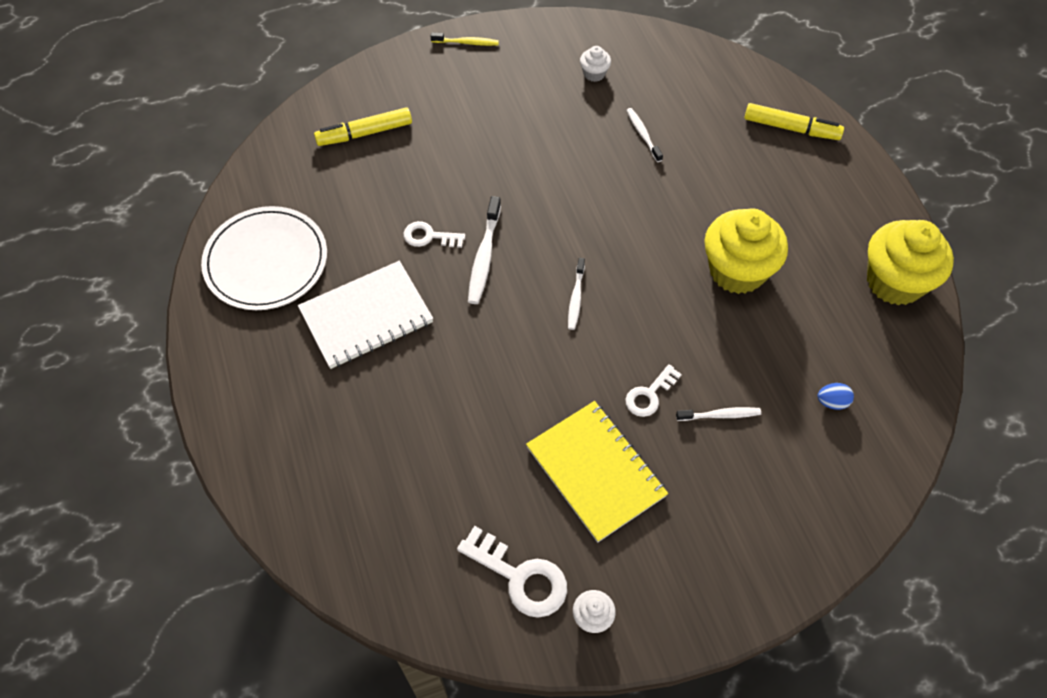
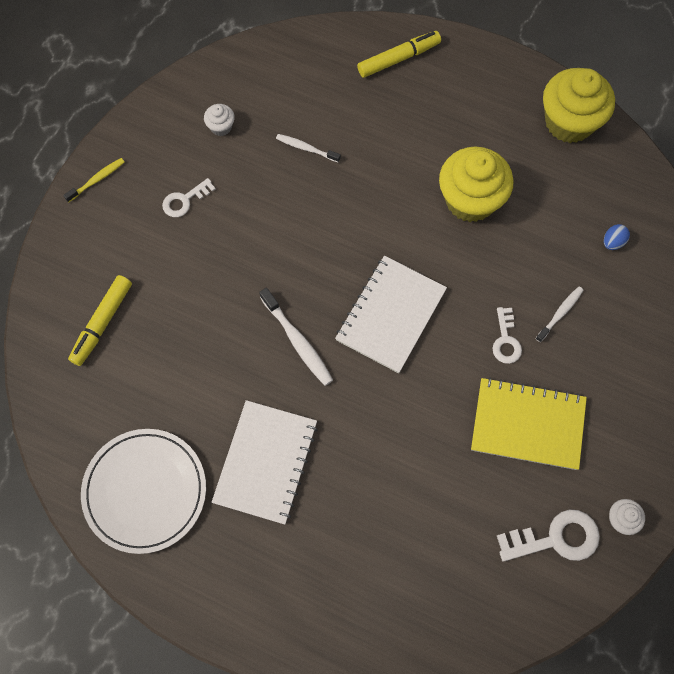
camera: 45 degrees left, 10 degrees up
(429, 236) = (242, 361): white key -> white key (184, 200)
(576, 298) = (390, 315): white toothbrush -> white notebook

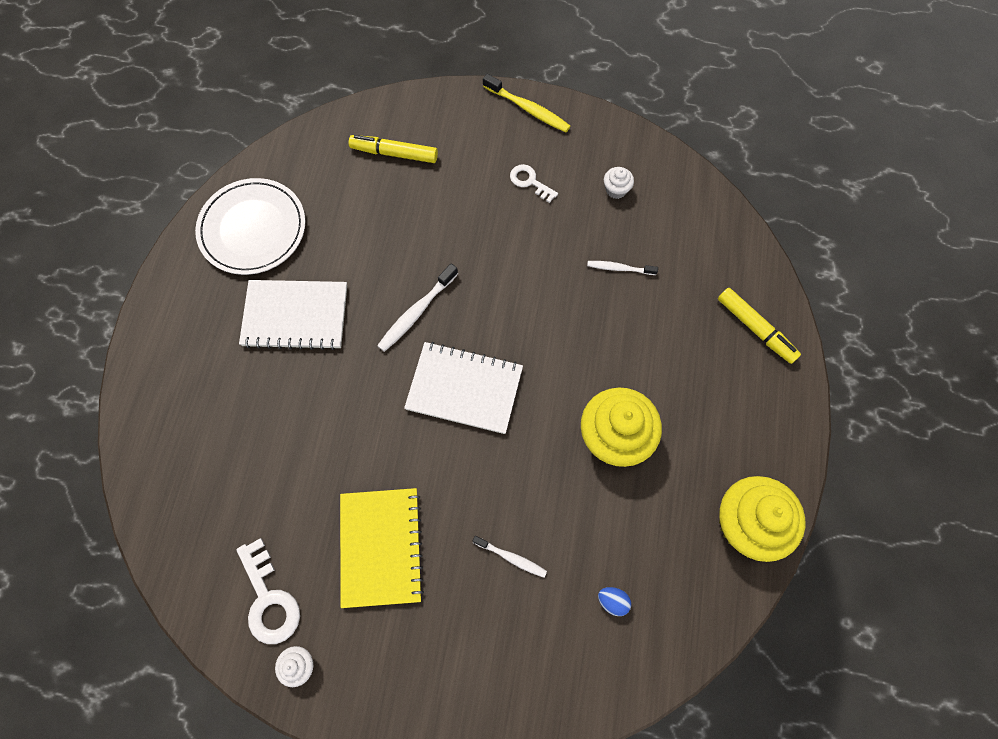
camera: 75 degrees right, 0 degrees up
(97, 180) = (528, 109): yellow toothbrush -> yellow toothbrush, size x1.57
(306, 148) = (619, 268): white toothbrush -> white toothbrush turned 90 degrees counterclockwise
(506, 340) = (466, 506): white key -> none

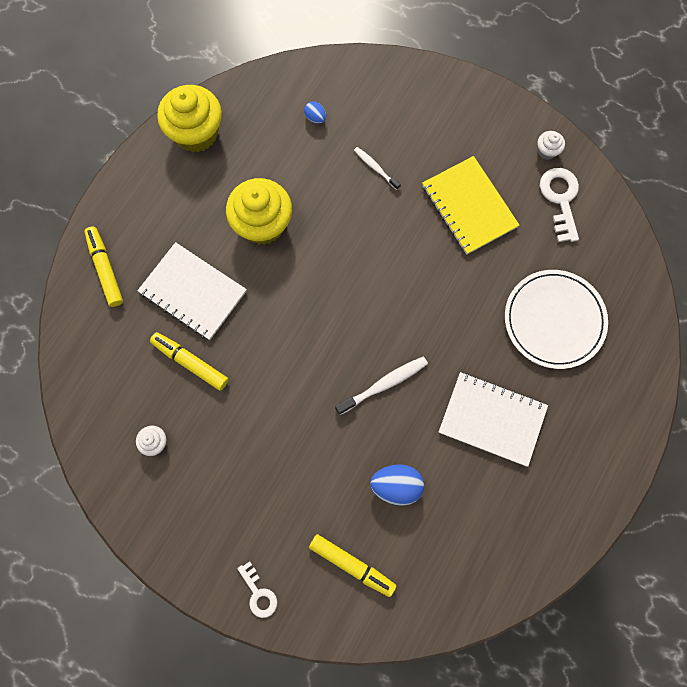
camera: 160 degrees left, 5 degrees up
(253, 229) = (513, 526): white plate -> white plate (554, 320)
(374, 227) = (396, 485): none -> blue egg
(381, 547) = (469, 206): yellow notebook -> yellow notebook turned 45 degrees counterclockwise
(464, 388) = (366, 303): white notebook -> white notebook (193, 292)
(528, 109) = (197, 570): yellow toothbrush -> none
(530, 182) = (231, 481): white key -> white key (258, 593)
(619, 268) = (190, 362): white toothbrush -> yellow marker

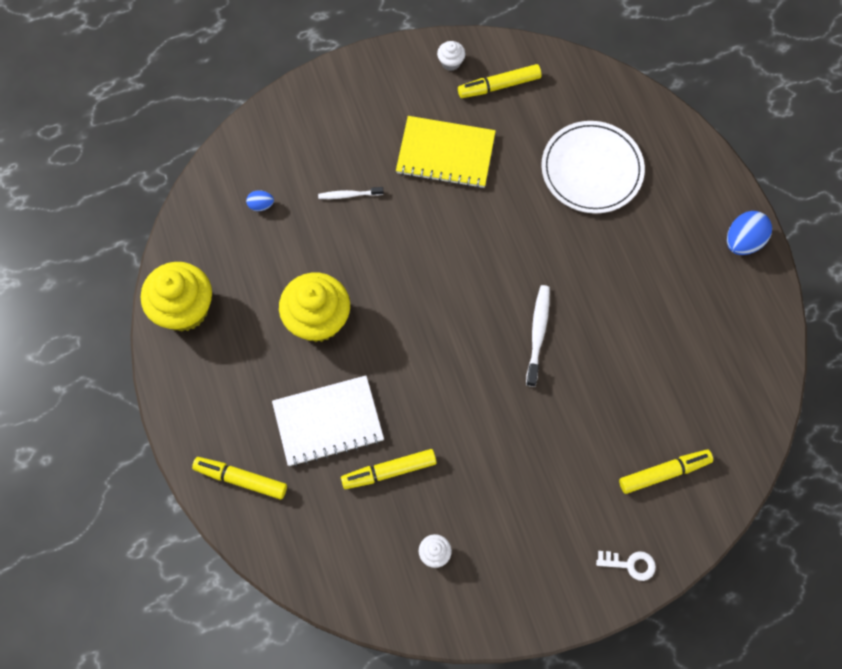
camera: 50 degrees left, 5 degrees down
(396, 485) = (627, 389): blue egg -> blue egg (743, 241)
(492, 419) = (632, 276): white notebook -> none
(560, 199) = (499, 86): white key -> yellow marker

